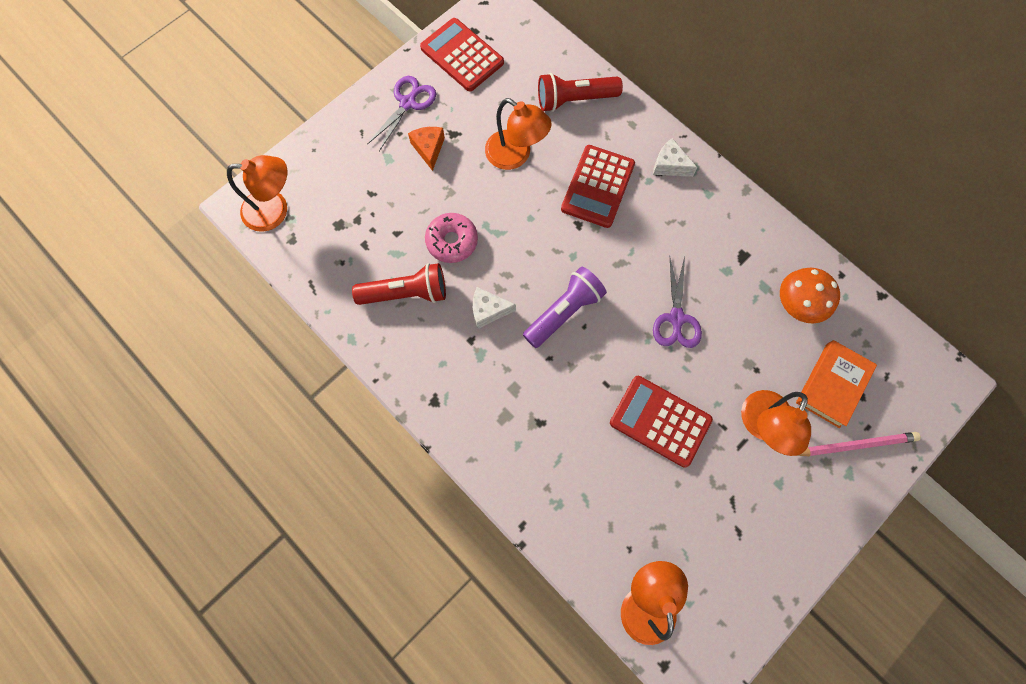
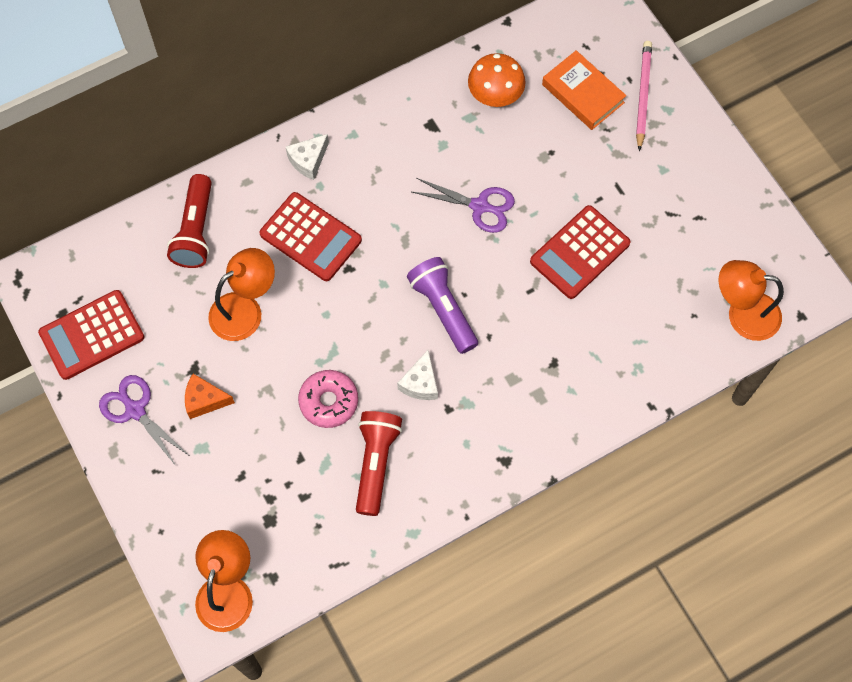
camera: 75 degrees left, 5 degrees down
(762, 426) = (606, 166): orange lamp -> none

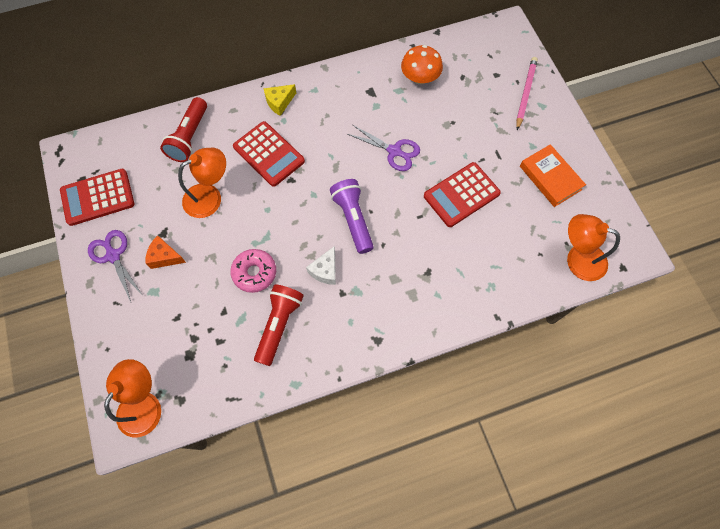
camera: 10 degrees right, 0 degrees up
(308, 160) = (279, 102): white cheese -> yellow cheese
(583, 93) = (482, 86): orange book -> orange book (550, 178)

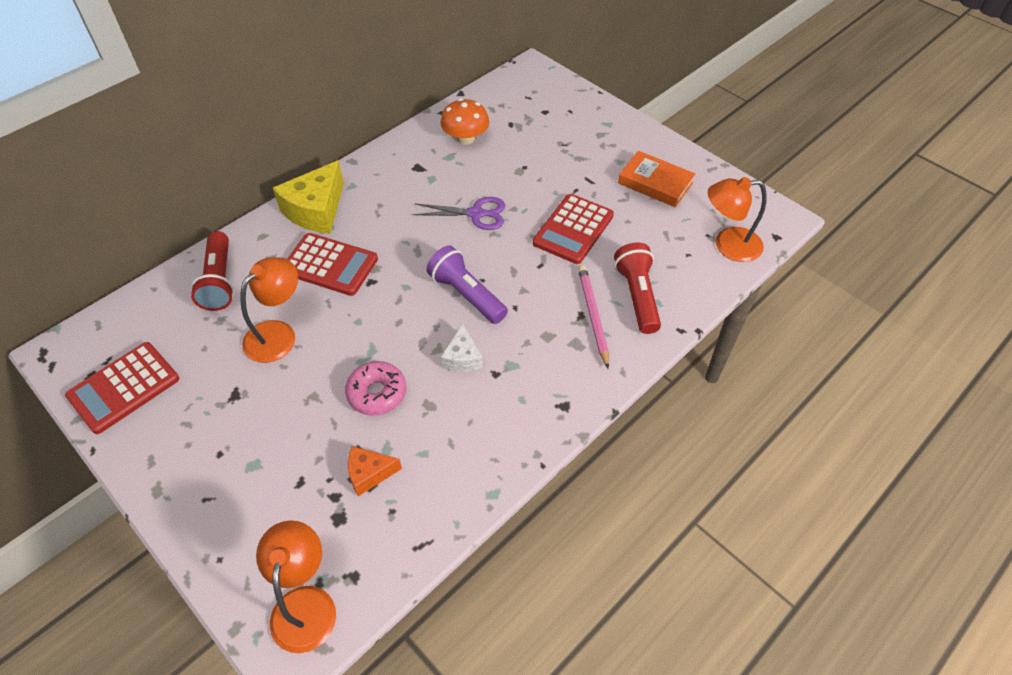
camera: 25 degrees left, 15 degrees down
(113, 256) = (177, 445): purple scissors -> none
(165, 257) = (250, 420): orange cheese -> orange cheese (369, 473)
(279, 102) = (316, 210): yellow cheese -> yellow cheese, size x1.80
(279, 325) = (437, 437): red flashlight -> red flashlight (637, 296)
(525, 93) = (584, 119): pink pencil -> pink pencil (593, 316)

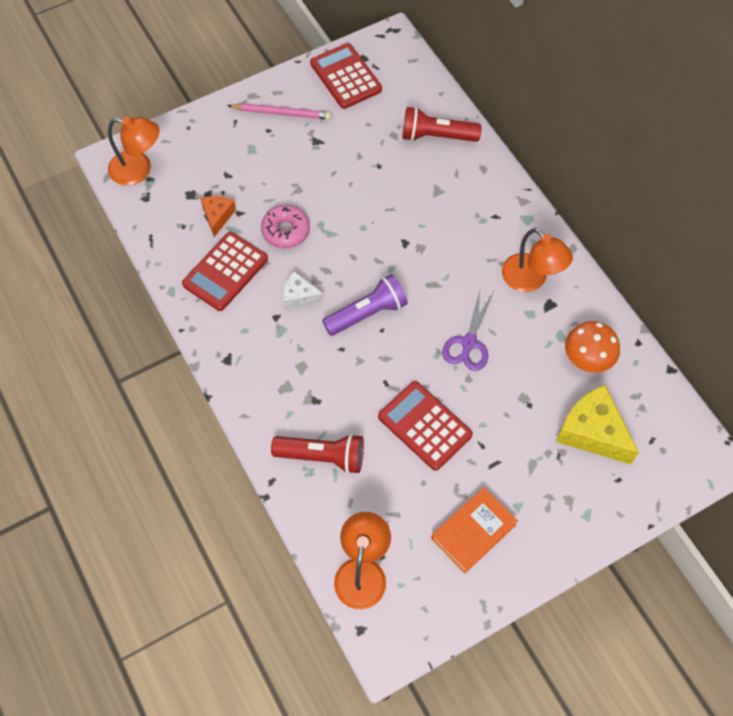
camera: 105 degrees right, 10 degrees up
(278, 334) = (367, 172): orange lamp -> orange lamp (531, 280)
(316, 210) = (506, 211): yellow cheese -> yellow cheese (592, 432)
(330, 265) = (433, 215): red calculator -> red calculator (225, 272)
(593, 316) = (311, 410): pink pencil -> pink pencil (281, 113)

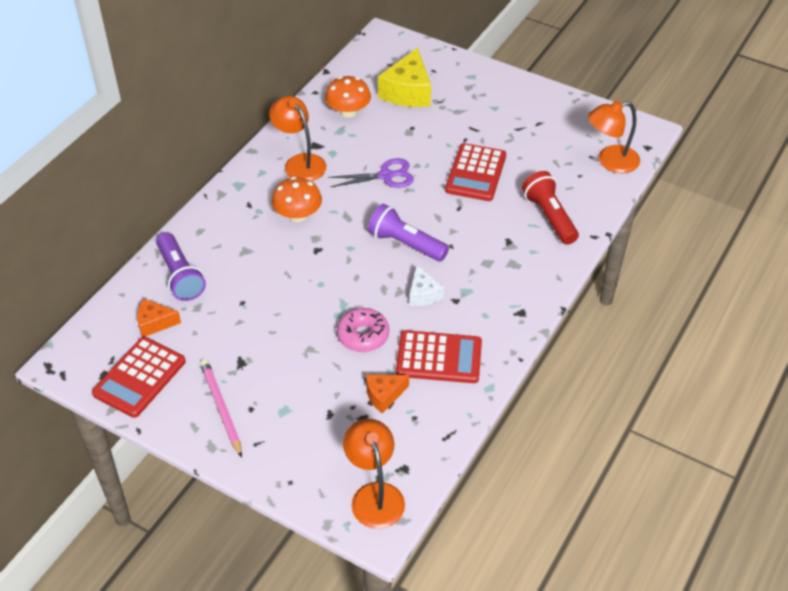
camera: 120 degrees left, 15 degrees down
(395, 103) = (154, 323): none -> orange cheese
(436, 136) = (180, 276): red flashlight -> purple flashlight
(458, 247) = (298, 215): none -> orange mushroom
(473, 532) = (532, 121): orange book -> none
(531, 280) = (300, 162): orange lamp -> orange lamp turned 60 degrees counterclockwise

